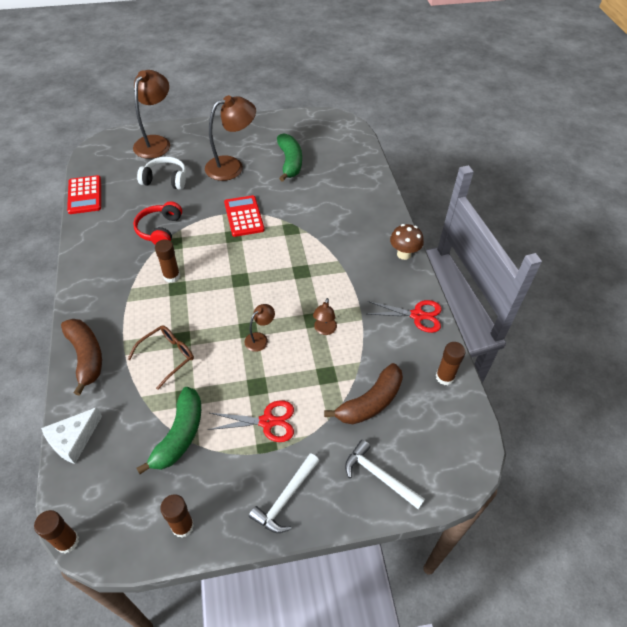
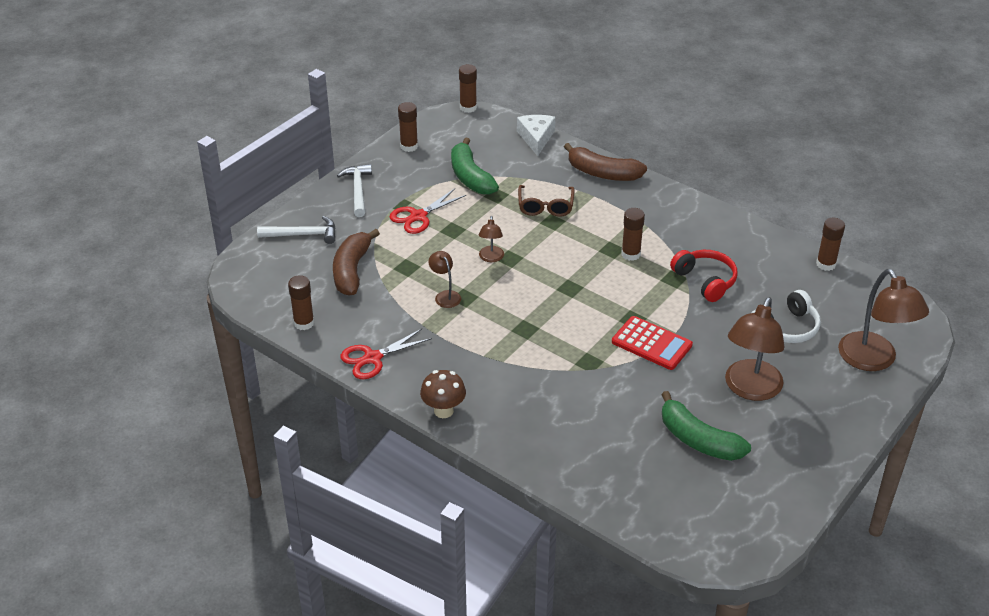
camera: 140 degrees right, 10 degrees down
(85, 195) = (826, 264): red calculator -> brown glue stick

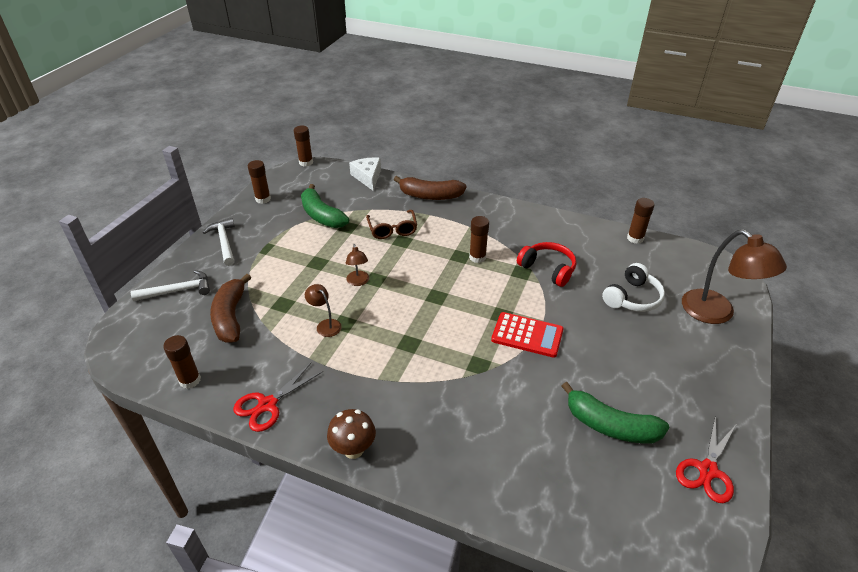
camera: 15 degrees left, 0 degrees up
(418, 216) = (284, 256): red scissors -> red scissors (707, 470)
(750, 389) = (631, 362): brown lamp -> none

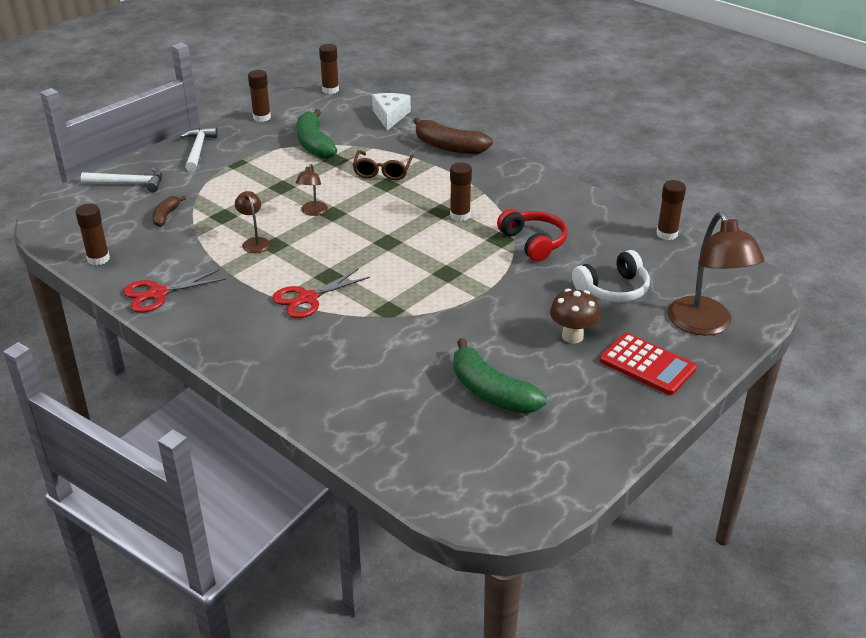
camera: 20 degrees right, 5 degrees down
(231, 317) = (166, 216): brown banana -> brown banana, size x0.54
(353, 449) = (215, 347): brown mushroom -> brown mushroom (572, 336)
(527, 335) = (461, 296): red calculator -> red calculator (647, 364)
(707, 470) = (568, 453): red scissors -> red scissors (308, 298)

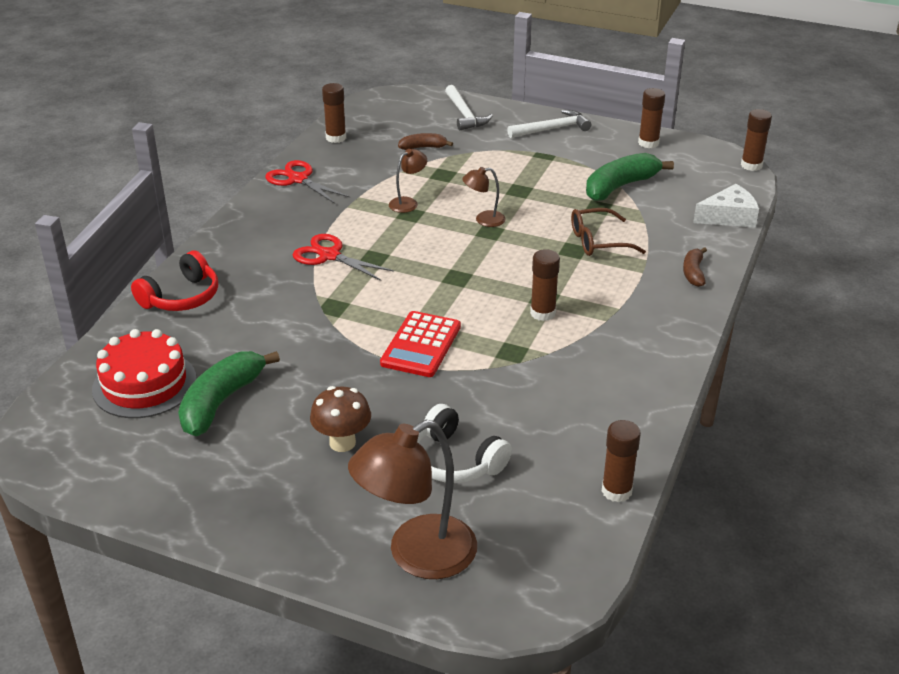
camera: 70 degrees right, 0 degrees up
(442, 435) = (144, 384): none -> red cake
(449, 147) = (693, 272): brown banana -> brown banana, size x0.54
(533, 242) = (520, 378): red headphones -> red headphones (181, 297)
(647, 364) = (312, 512): red calculator -> red calculator (421, 345)

